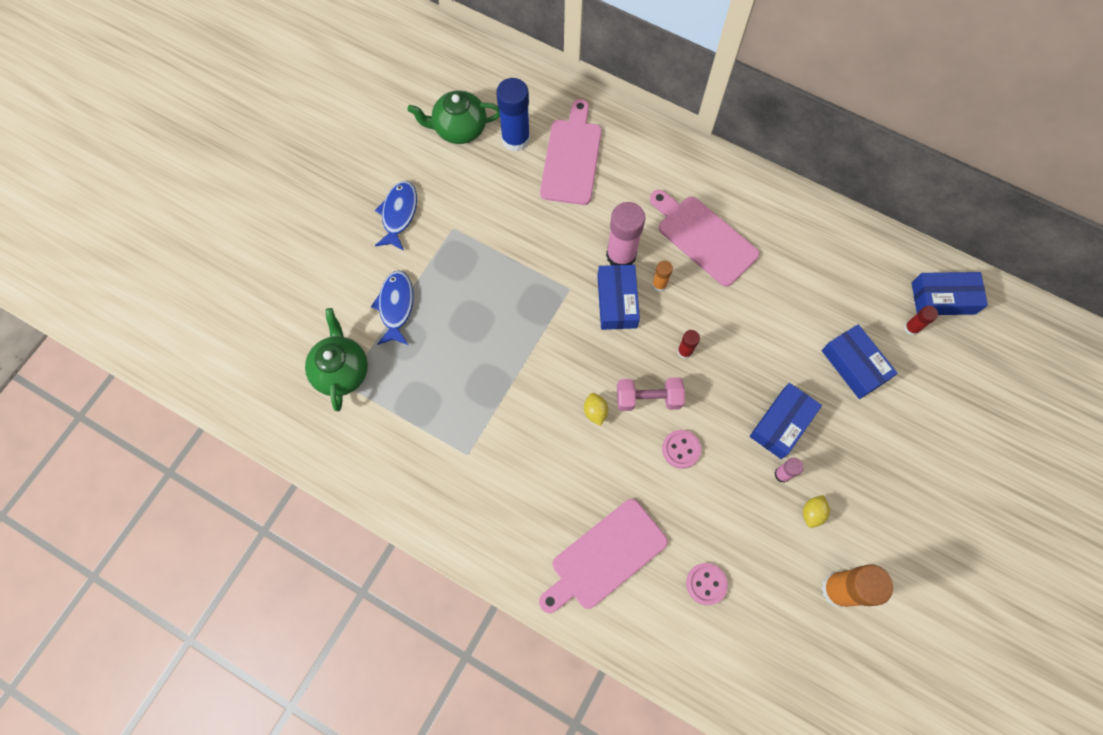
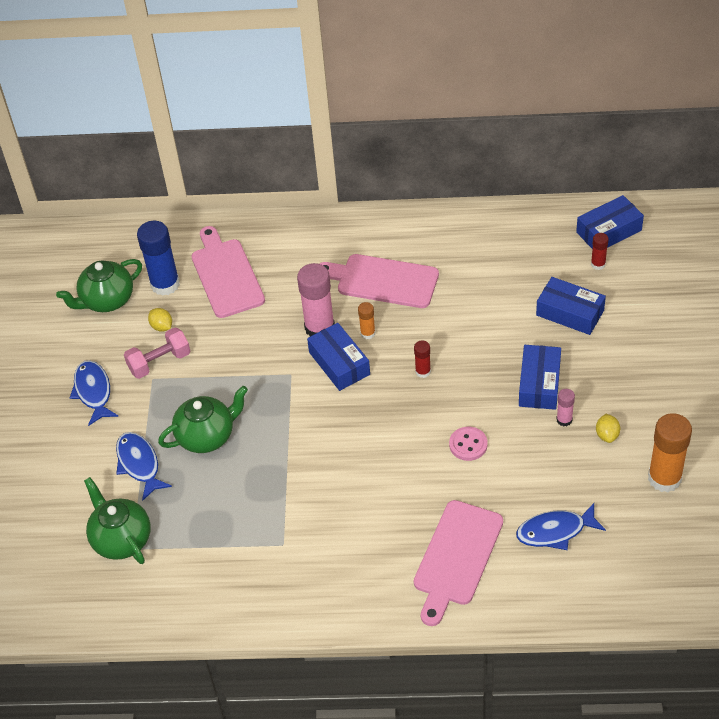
camera: 25 degrees left, 20 degrees down
(465, 311) = (207, 436): none -> green teapot
(595, 412) = (375, 454): yellow lemon -> yellow lemon (162, 326)
(648, 399) = (415, 422): pink dumbbell -> pink dumbbell (159, 362)
(706, 584) = (555, 531): pink button -> blue fish

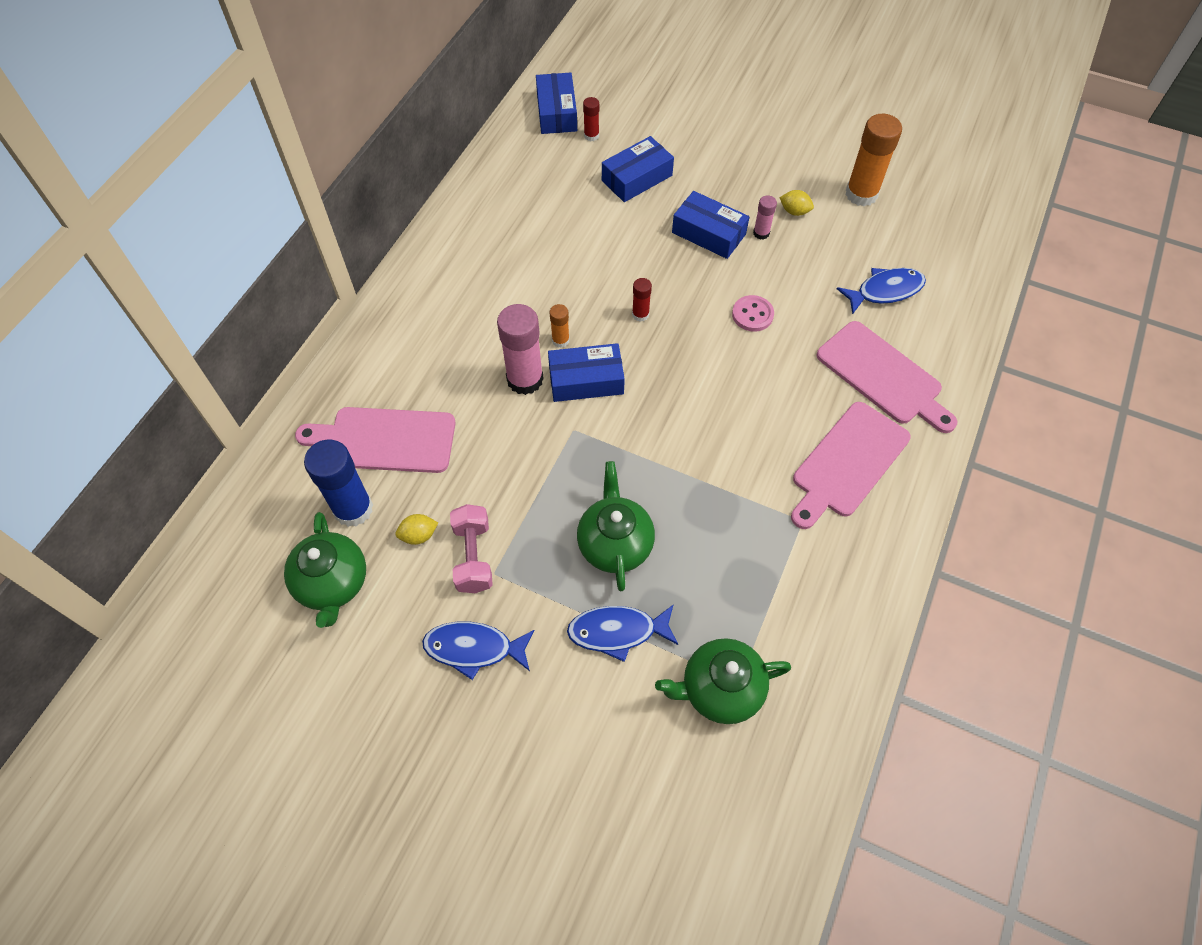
camera: 70 degrees left, 10 degrees up
(383, 281) = (497, 301): pink cutting board -> pink cutting board (848, 463)
(555, 531) = (885, 291): blue fish -> blue fish turned 120 degrees counterclockwise

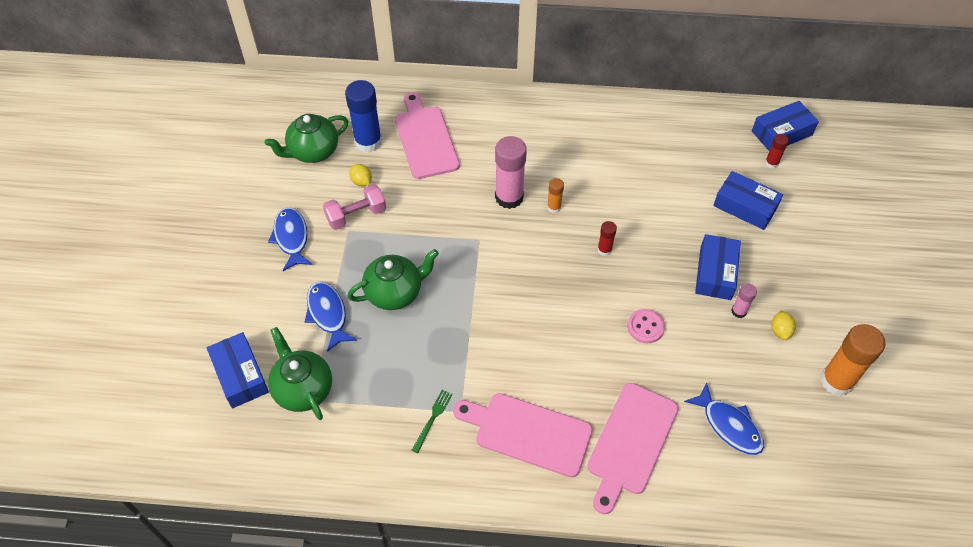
camera: 70 degrees right, 5 degrees down
(586, 380) = (525, 234): blue box -> blue box (240, 375)
(804, 552) = (432, 419): none -> green fork

